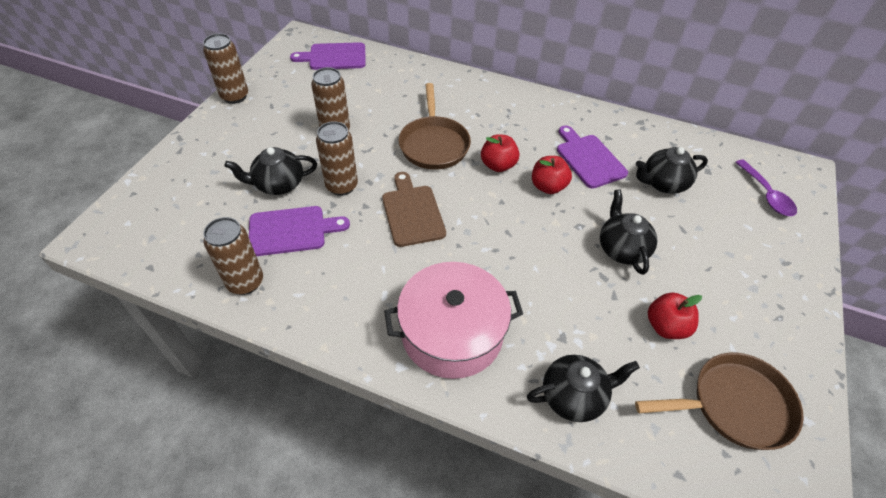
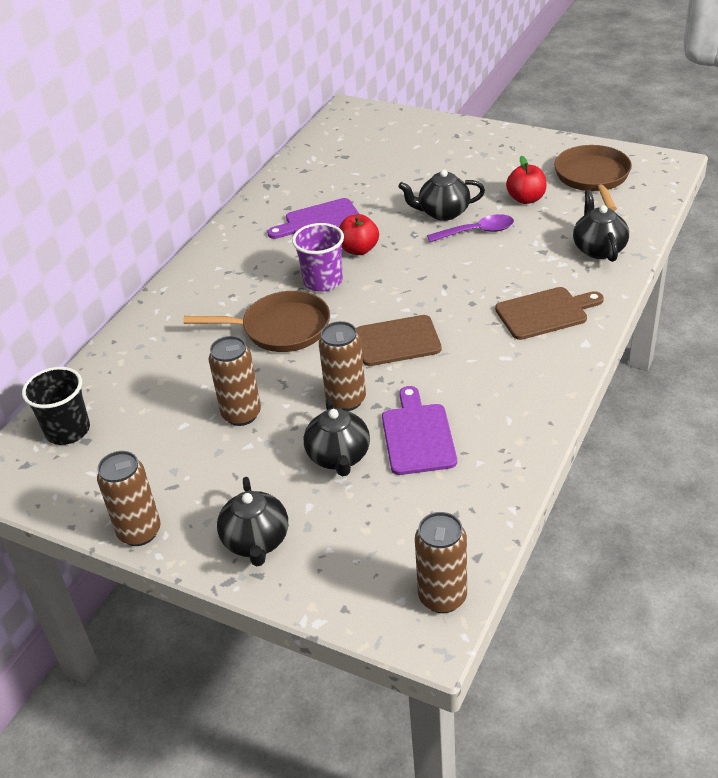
camera: 80 degrees left, 10 degrees down
(245, 282) = (495, 464): brown can -> brown can (442, 597)
(334, 57) = (68, 431): purple cutting board -> black cup
(452, 333) = (545, 313): pink pot -> brown cutting board
(498, 165) = (323, 281): red apple -> purple cup
(663, 183) = (360, 182): black teapot -> black teapot (256, 541)
(766, 195) = (378, 132): purple spoon -> purple spoon (477, 232)

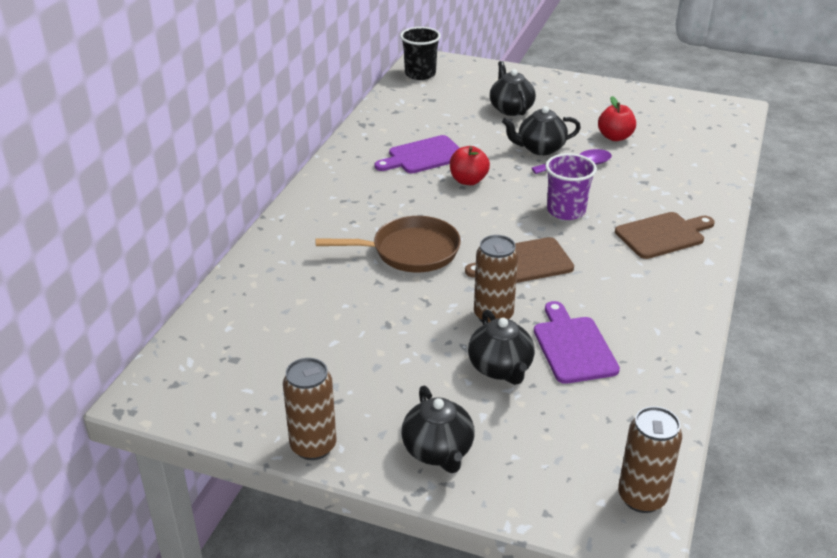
camera: 10 degrees left, 5 degrees down
(68, 431) = (213, 350): black cup -> black cup (420, 74)
(241, 414) = (391, 331): brown can -> none
(323, 281) = (441, 208): purple cup -> purple cup (566, 211)
(593, 178) = (671, 120): brown pan -> none
(598, 249) = (695, 179): black teapot -> black teapot (511, 109)

